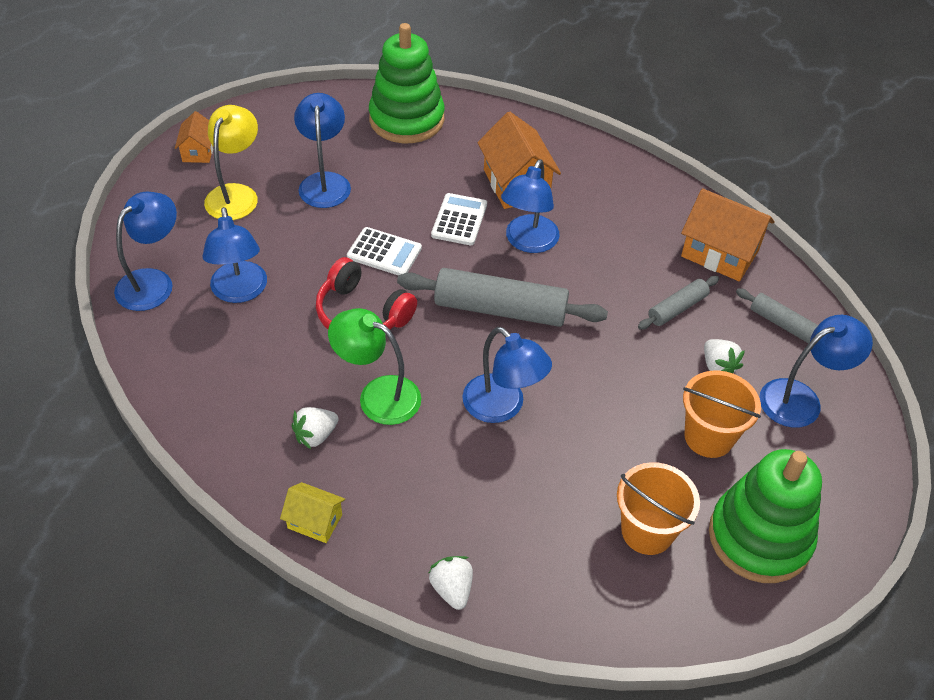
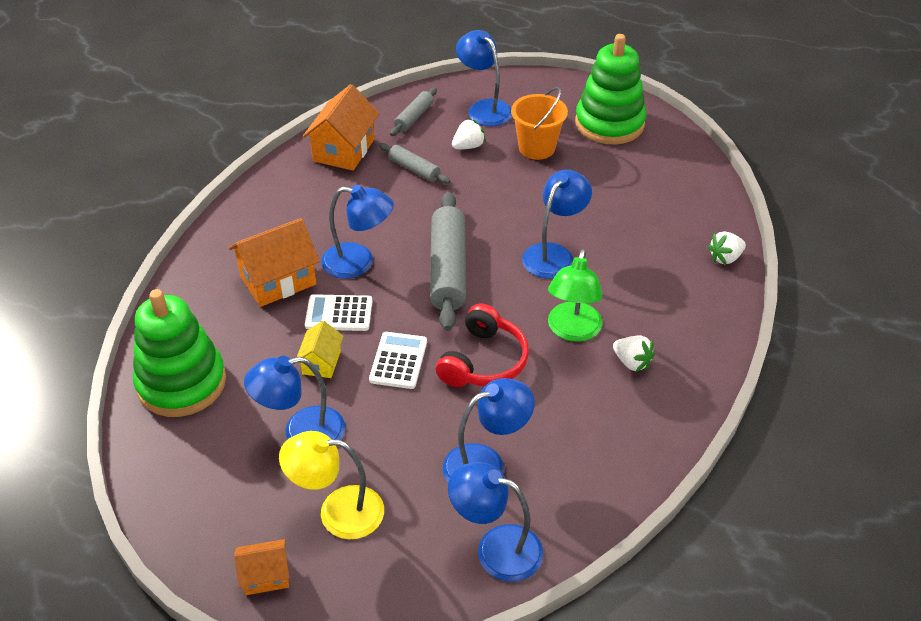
camera: 100 degrees left, 5 degrees down
(315, 521) = (711, 344): yellow house -> yellow house (321, 362)
(647, 531) = (630, 171): orange bucket -> none

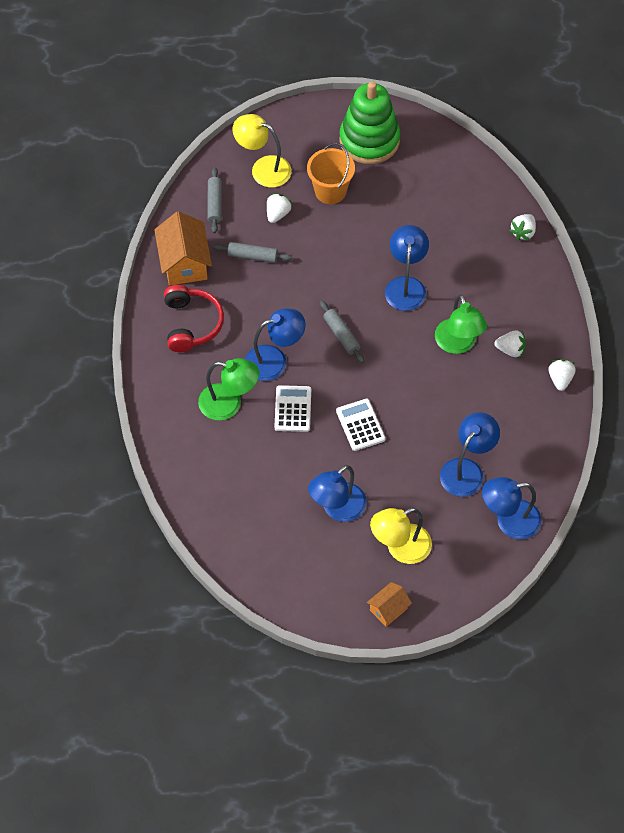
camera: 30 degrees left, 15 degrees up
(181, 383) = (229, 515): green stacking toy -> none
(278, 280) = (229, 404): orange house -> green lamp
(321, 362) = (310, 452): yellow house -> none
(339, 313) = (293, 409): white calculator -> white calculator turned 120 degrees clockwise
(448, 269) = (341, 335): grey rolling pin -> grey rolling pin, size x0.53
(484, 108) = (263, 168): blue lamp -> yellow lamp
(484, 361) = (416, 397): red headphones -> red headphones (192, 324)
(673, 418) = (560, 379): none -> white strawberry

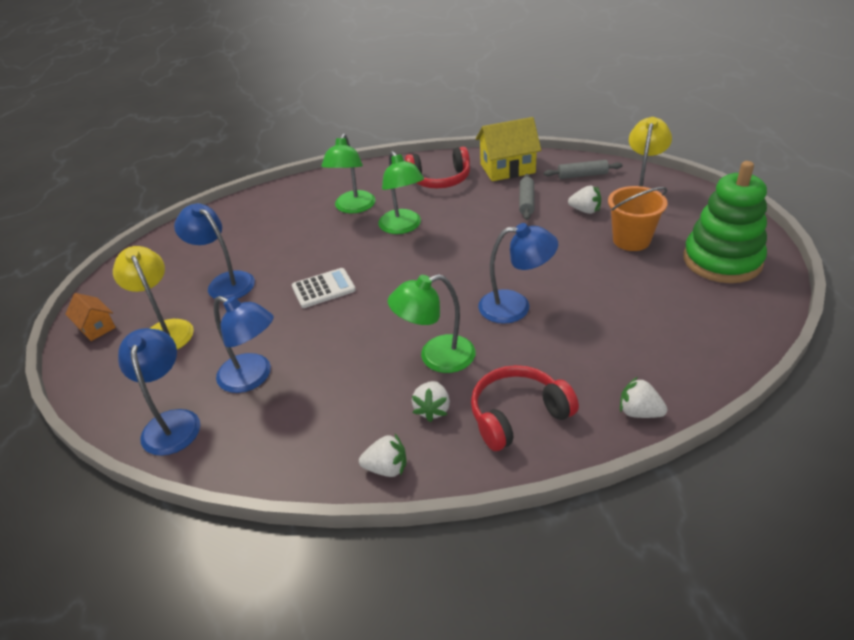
camera: 90 degrees right, 20 degrees down
(184, 263) = (507, 168): orange house -> yellow house
(274, 360) = (403, 227): blue lamp -> green lamp
(293, 409) = (346, 243): white calculator -> none
(341, 335) = (438, 265): grey rolling pin -> none
(520, 300) = (517, 415): none -> red headphones

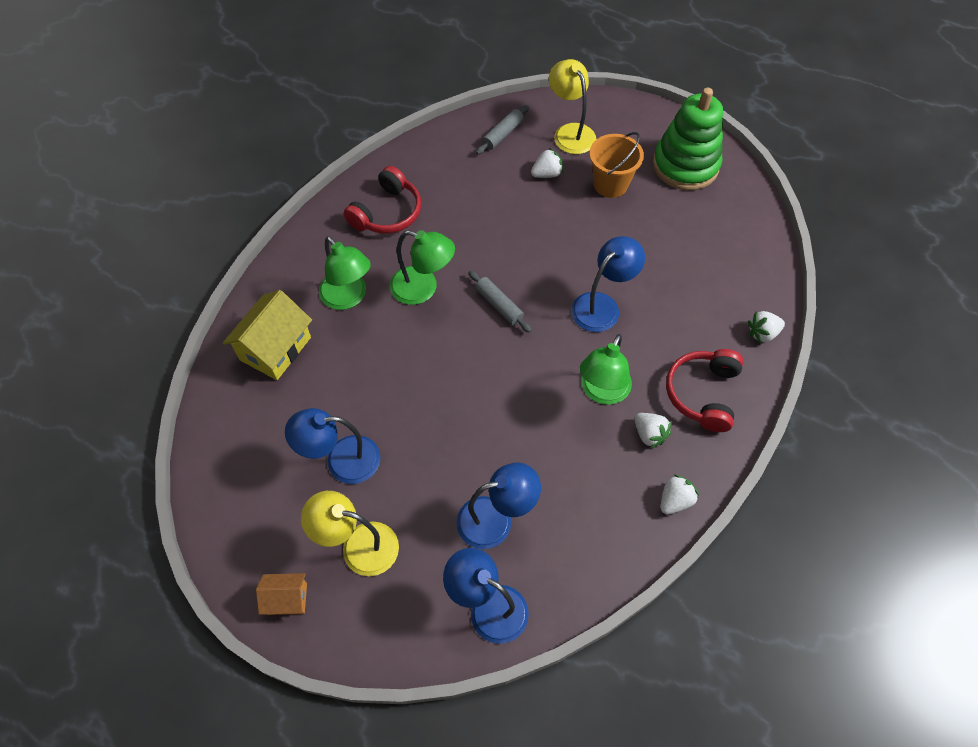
camera: 50 degrees left, 20 degrees up
(323, 289) = (439, 399): white calculator -> none
(507, 168) = (432, 163): yellow house -> yellow house (275, 348)
(526, 202) = (492, 193): grey rolling pin -> grey rolling pin (499, 305)

